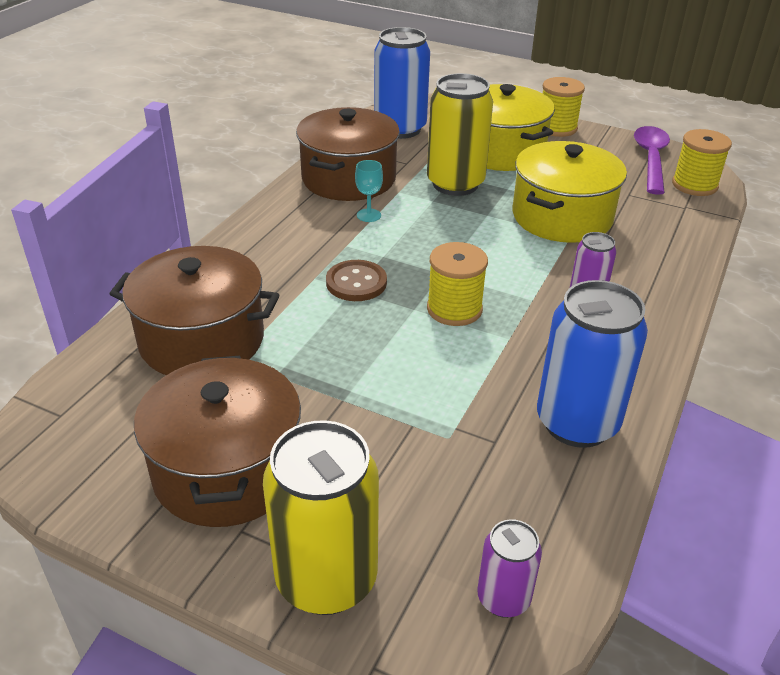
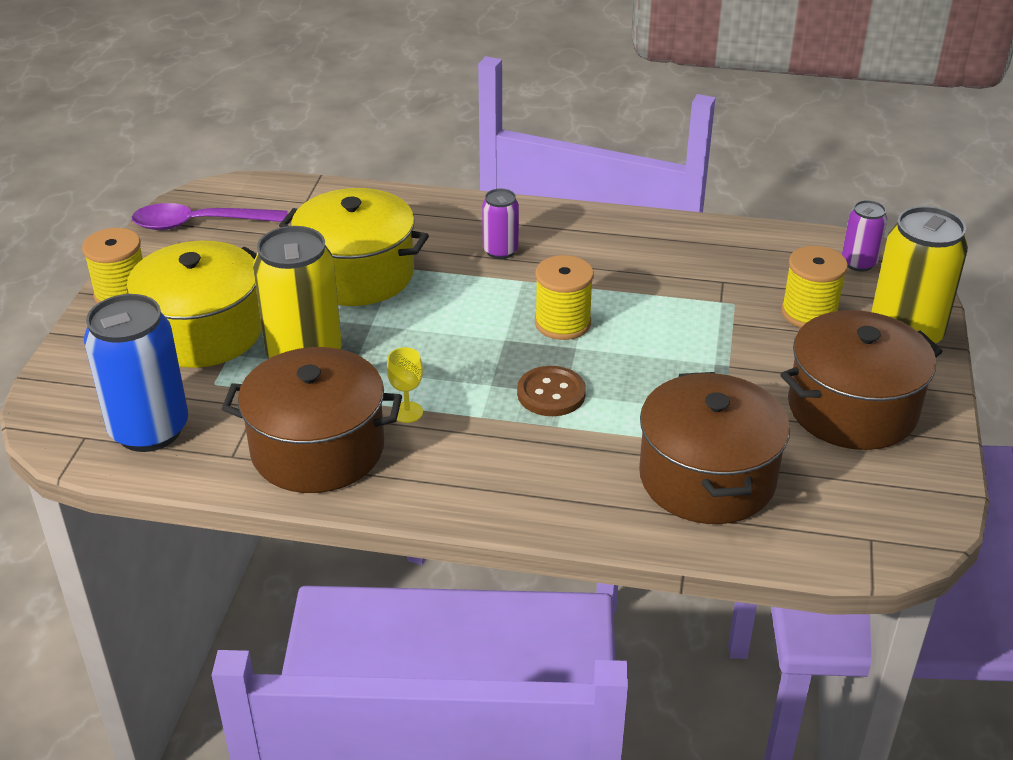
camera: 105 degrees left, 0 degrees up
(369, 215) = (407, 412): turquoise goblet -> yellow goblet
(577, 423) = (676, 246): blue can -> none
(694, 185) = (256, 197): yellow spool -> yellow spool (809, 313)

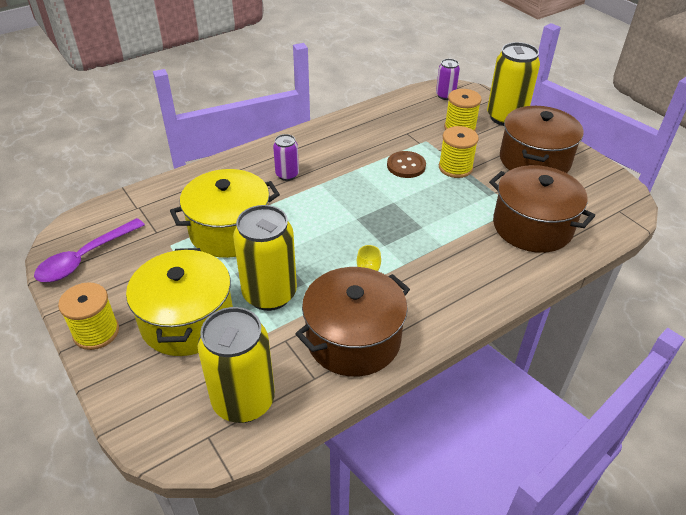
camera: 45 degrees left, 5 degrees up
(149, 430) = (243, 401): blue can -> yellow can
(551, 393) = (416, 231): brown button -> brown button (406, 166)
(562, 323) = (370, 193): yellow spool -> yellow spool (455, 168)

